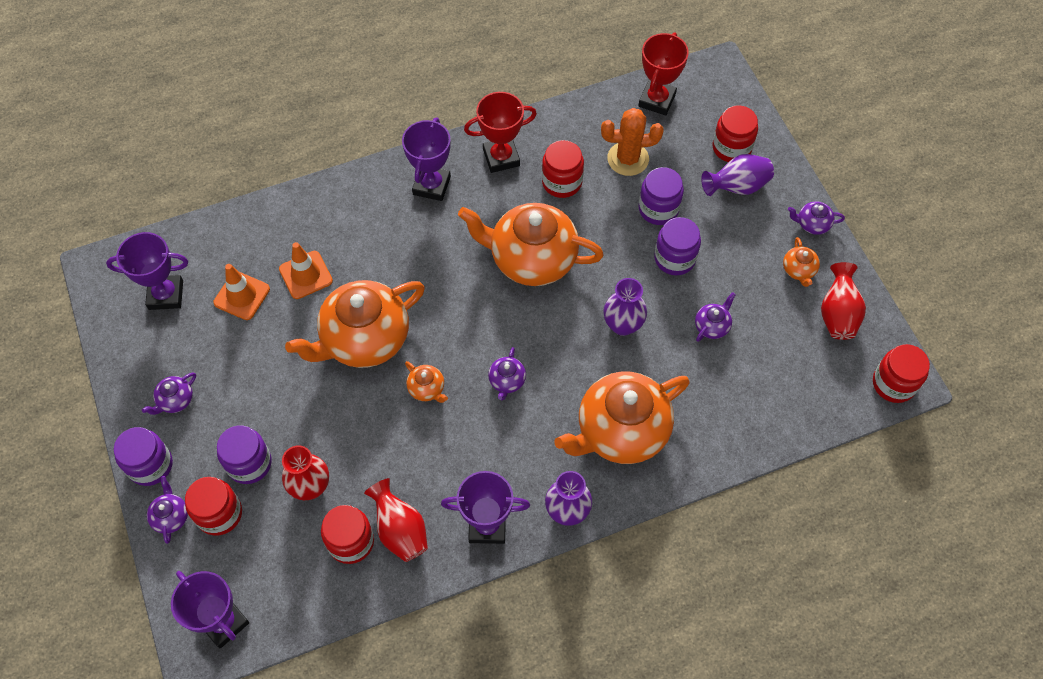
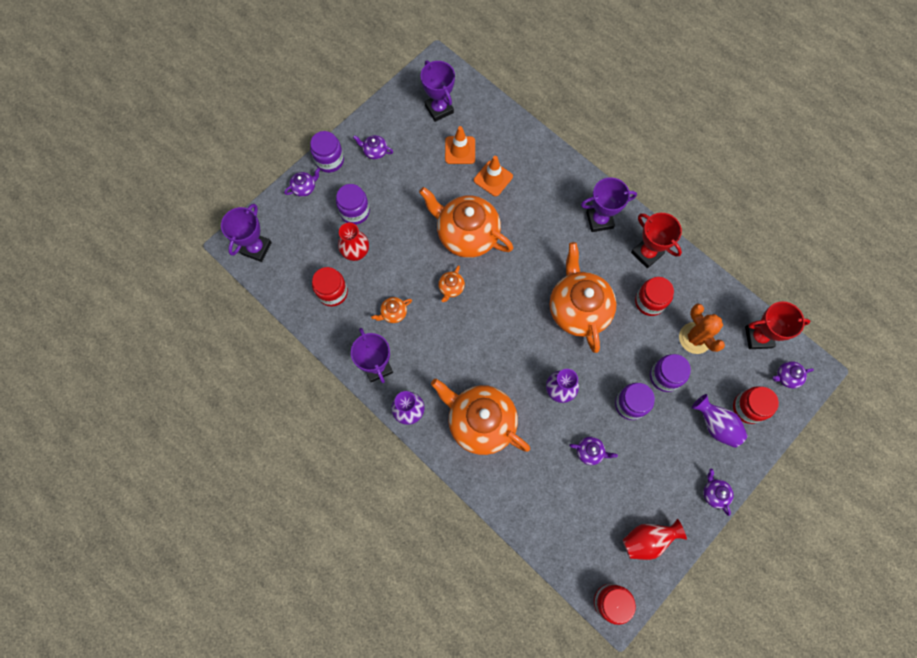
camera: 65 degrees right, 10 degrees up
(219, 514) = (317, 212): red jar -> none
(400, 530) = (352, 317): red vase -> none
(507, 381) = (480, 334): purple teapot -> purple teapot (786, 377)
(798, 270) = (668, 497): orange teapot -> orange teapot (393, 313)

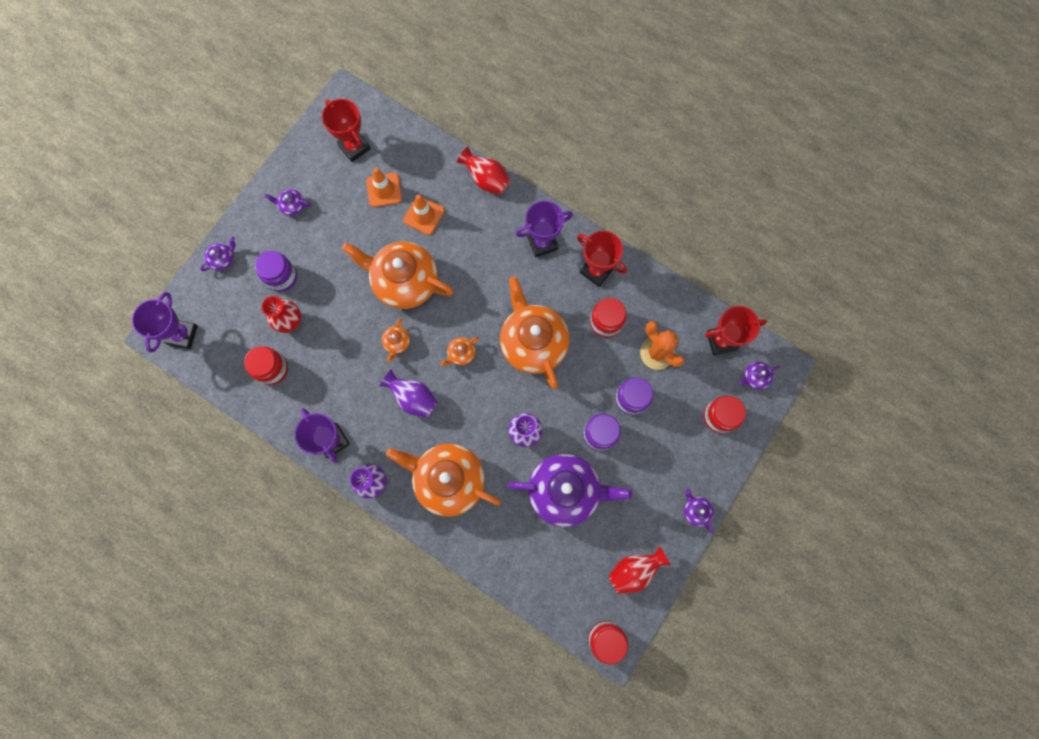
camera: 10 degrees left, 5 degrees up
(329, 160) = (245, 224): purple jar -> none
(393, 313) = (340, 380): orange teapot -> orange teapot (461, 354)
(439, 109) = (354, 147): purple trophy -> red trophy
(555, 156) = (486, 179): none -> red vase
(590, 452) = (565, 491): purple teapot -> purple teapot, size x2.43
(715, 425) = (688, 440): purple vase -> purple vase (413, 398)

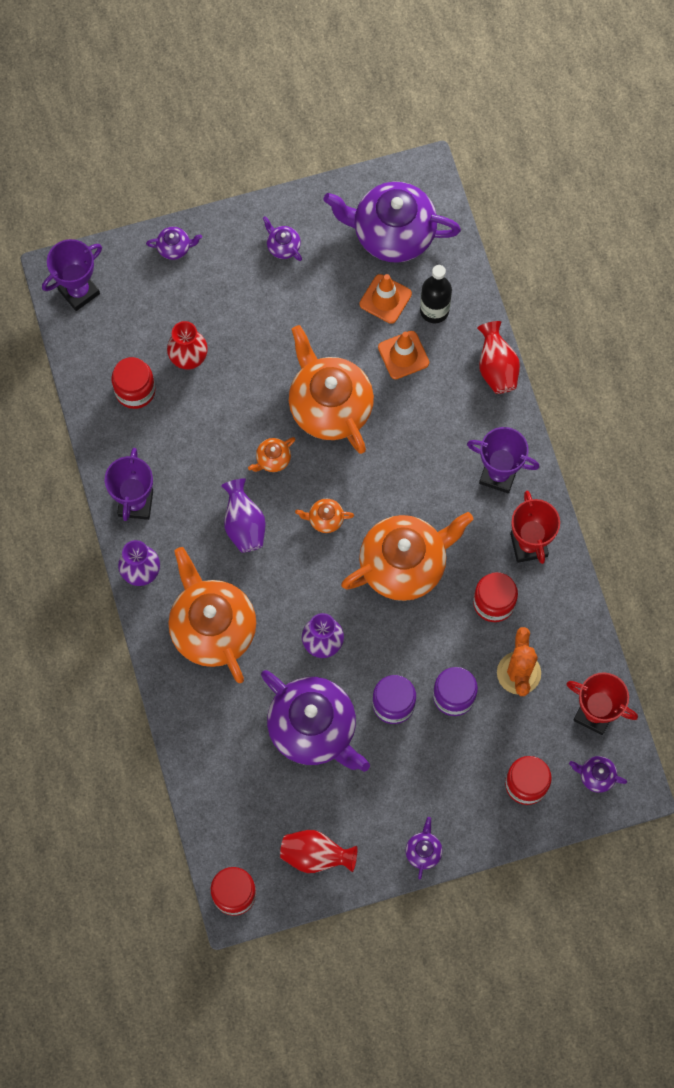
camera: 40 degrees right, 5 degrees down
(282, 277) = (216, 308): purple jar -> none
(354, 147) = (392, 233): red trophy -> purple teapot
(419, 174) = (434, 310): none -> black bottle
(533, 342) = (404, 564): orange teapot -> orange teapot turned 45 degrees clockwise

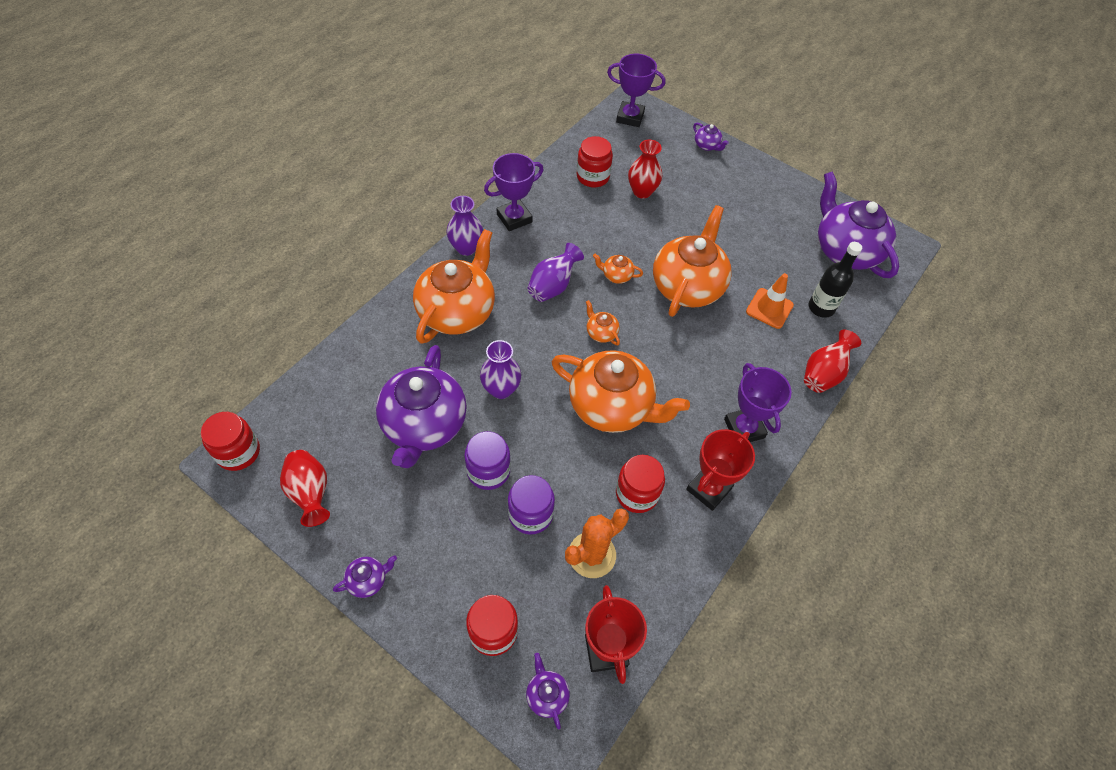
camera: 50 degrees right, 15 degrees down
(283, 246) = (769, 198): purple teapot -> none
(385, 299) = (797, 274): orange traffic cone -> none

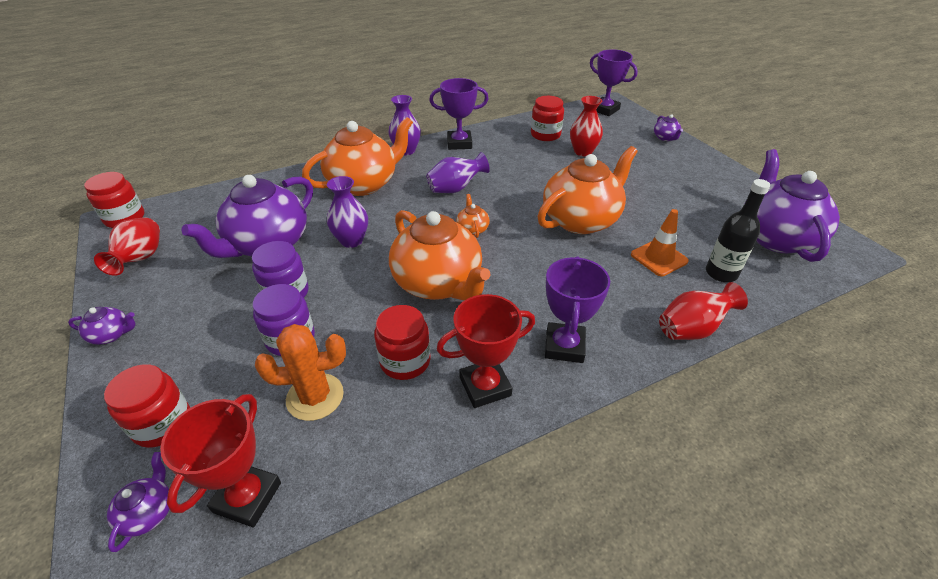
camera: 30 degrees right, 15 degrees down
(616, 275) = (518, 196): orange teapot -> none

